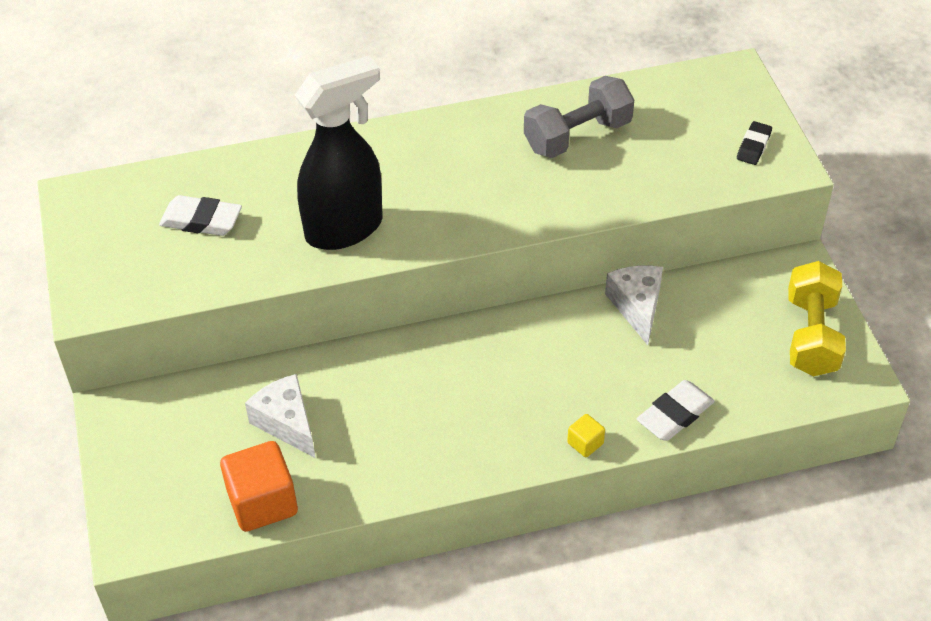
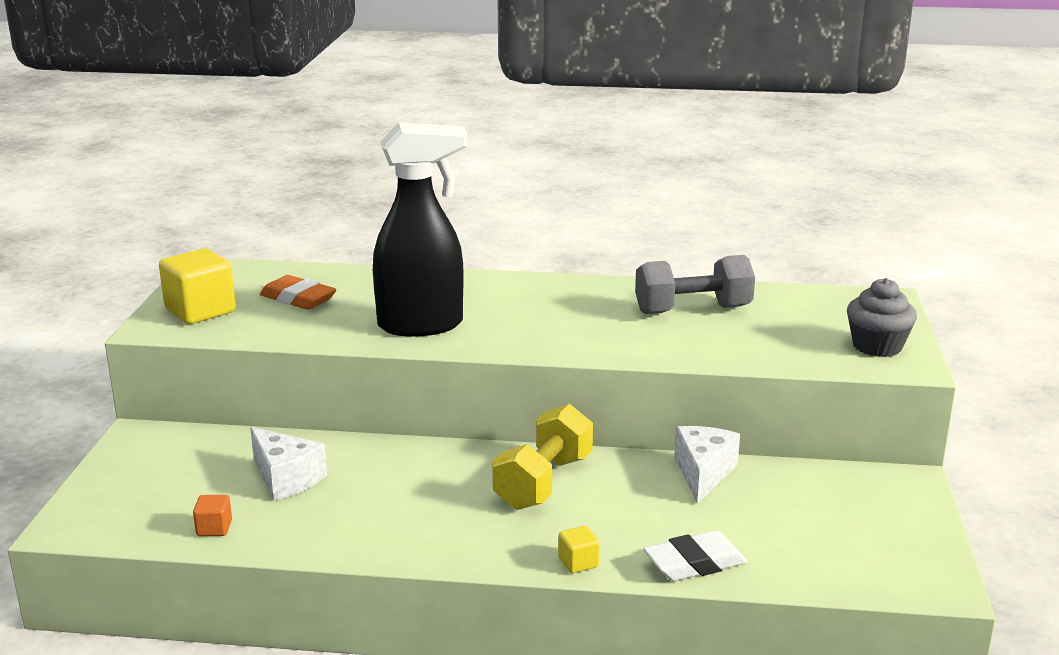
camera: 20 degrees right, 25 degrees down
(117, 267) = (200, 311): none -> yellow cube
(201, 220) = (298, 299): white eraser -> orange eraser
(262, 502) = (214, 528): orange cube -> orange cube, size x0.48
(286, 423) = (286, 478): white cheese -> white cheese turned 150 degrees clockwise
(753, 146) = (877, 346): black eraser -> grey cupcake
(811, 335) = (894, 536): yellow dumbbell -> yellow dumbbell (543, 482)

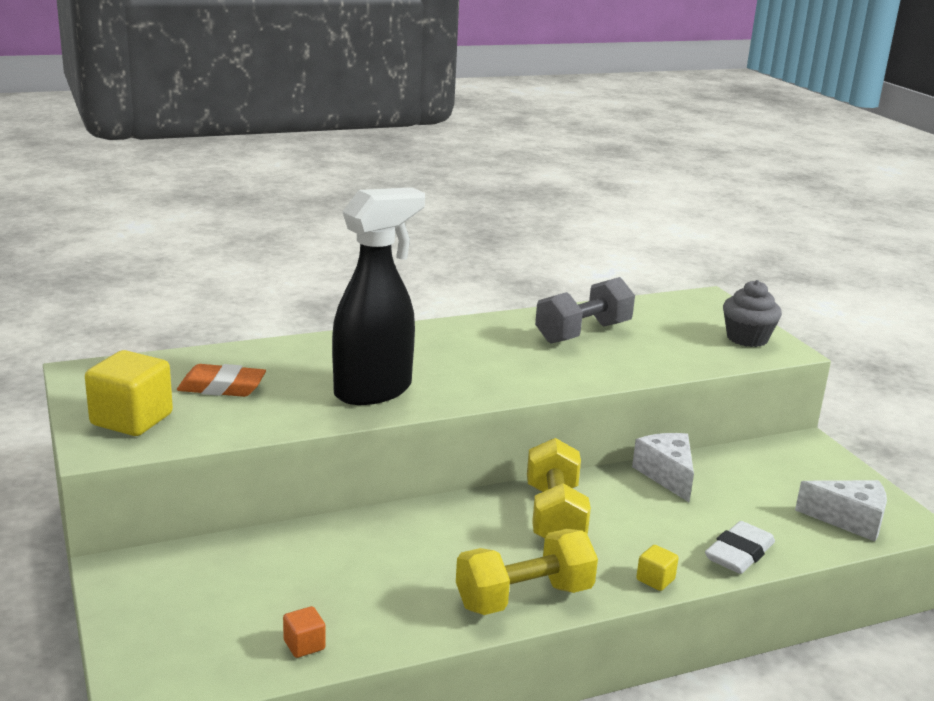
camera: 30 degrees left, 0 degrees up
(286, 478) = (322, 574): white cheese -> white cheese (849, 520)
(435, 543) = (524, 597): none -> yellow dumbbell

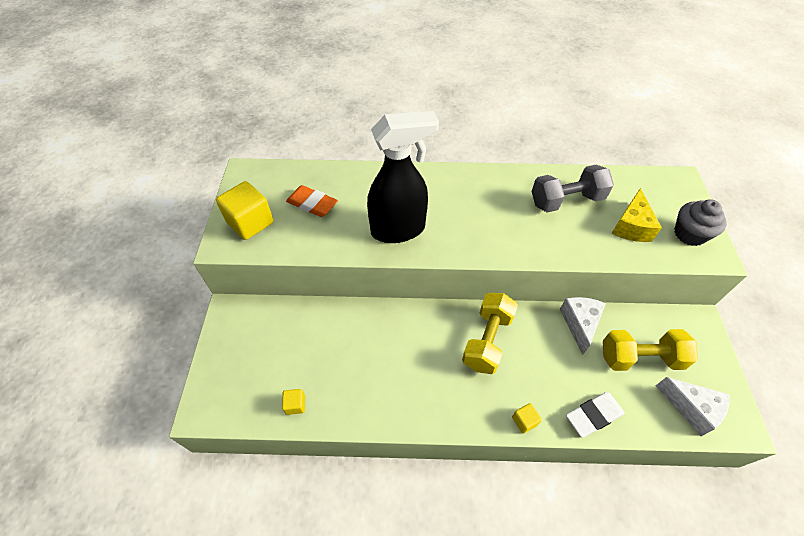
camera: 25 degrees right, 30 degrees up
(304, 645) = (295, 405): orange cube -> yellow cube
(524, 597) = (434, 409): yellow dumbbell -> yellow dumbbell (640, 358)
(676, 342) = (631, 226): none -> yellow cheese

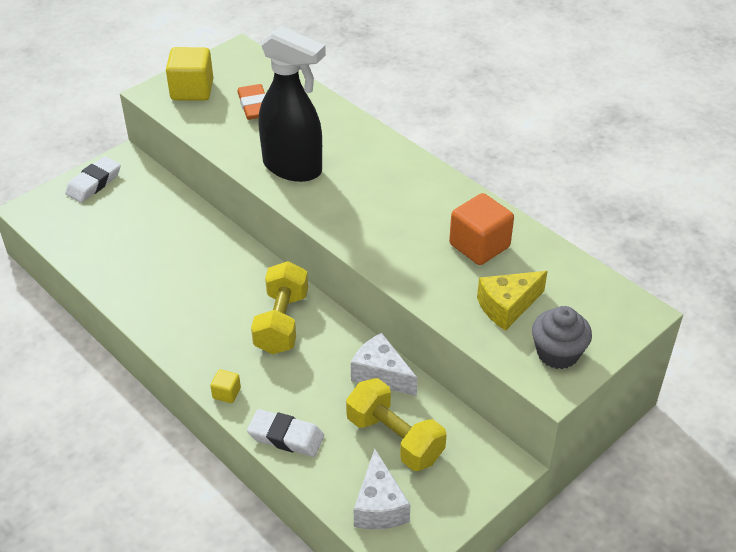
camera: 45 degrees right, 10 degrees down
(229, 347) = (94, 183): none -> white eraser
(295, 405) = (87, 252): yellow cube -> none
(487, 340) = (281, 322): yellow dumbbell -> yellow dumbbell turned 60 degrees counterclockwise
(566, 200) = (479, 246): grey dumbbell -> orange cube
(580, 324) = (381, 374): white cheese -> white cheese turned 105 degrees counterclockwise

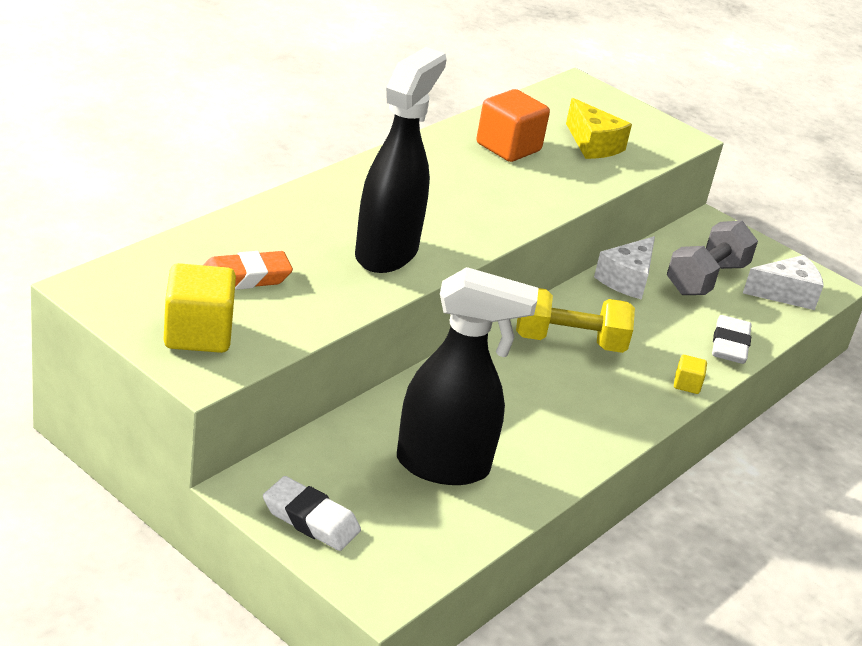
camera: 100 degrees left, 10 degrees down
(136, 242) = (444, 466): none -> black spray bottle
(394, 439) = (706, 278): yellow dumbbell -> grey dumbbell
(557, 353) = (645, 129): grey cupcake -> none

